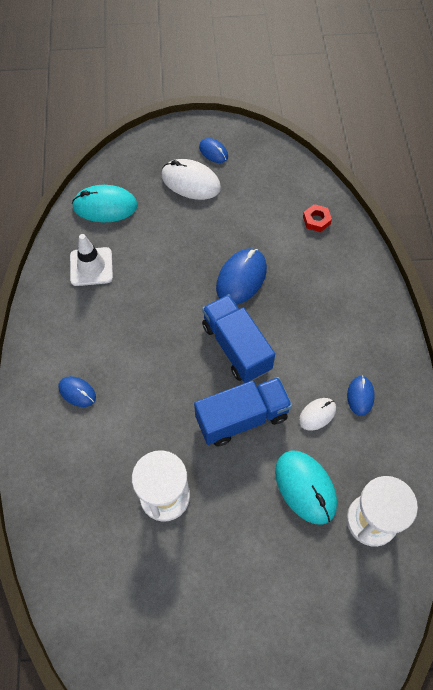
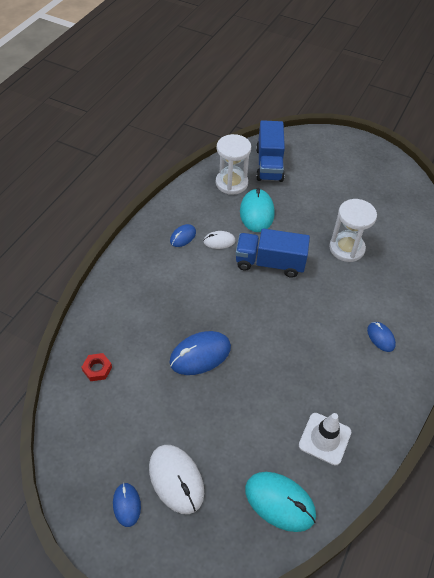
camera: 150 degrees left, 10 degrees down
(236, 347) = (242, 306): blue truck -> blue truck (269, 164)

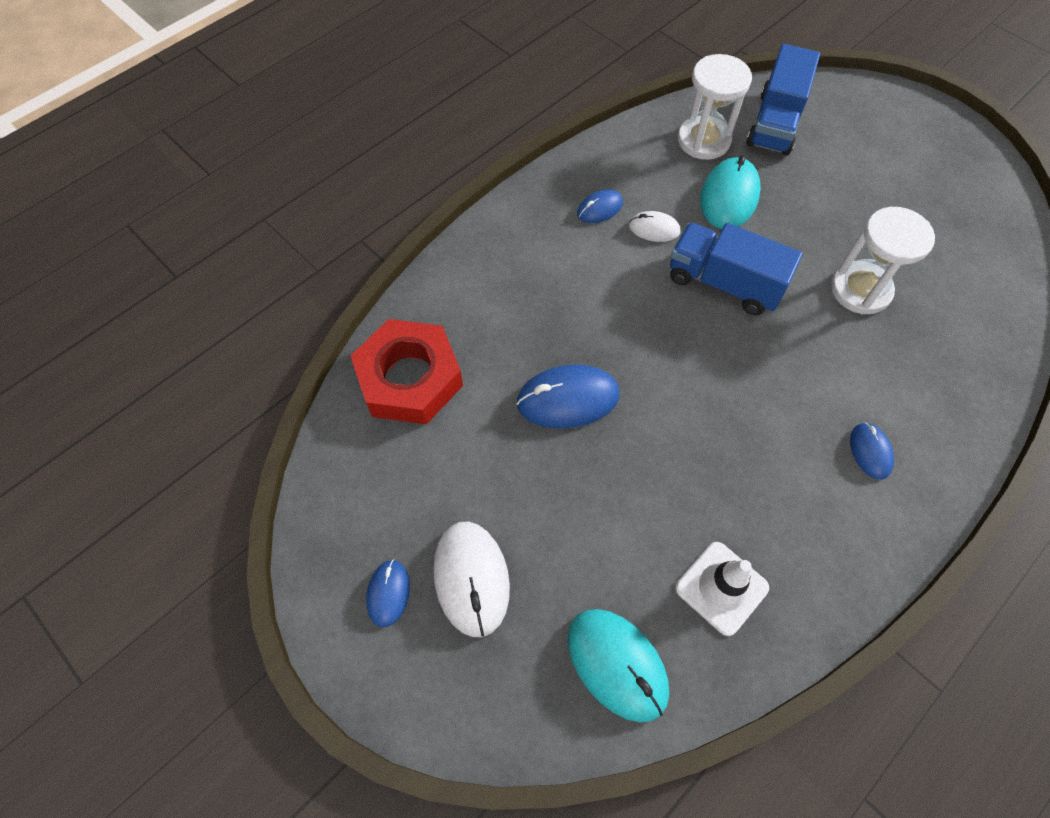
camera: 20 degrees right, 10 degrees up
(97, 369) = (409, 378): red nut -> red nut, size x2.42

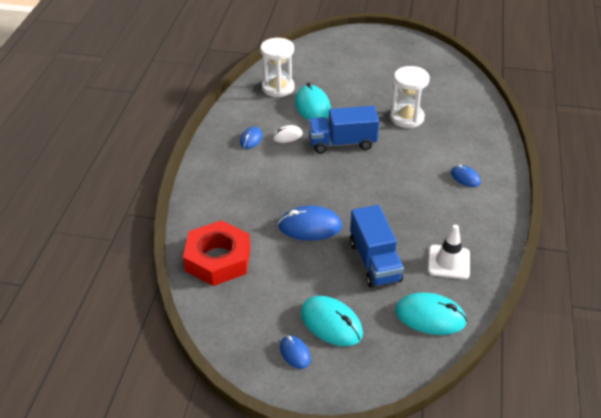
camera: 35 degrees left, 20 degrees down
(471, 578) = (331, 323): white mouse -> turquoise mouse
(568, 399) = (310, 226): blue mouse -> blue mouse turned 45 degrees clockwise
(775, 123) = (307, 66): blue truck -> blue truck (374, 261)

